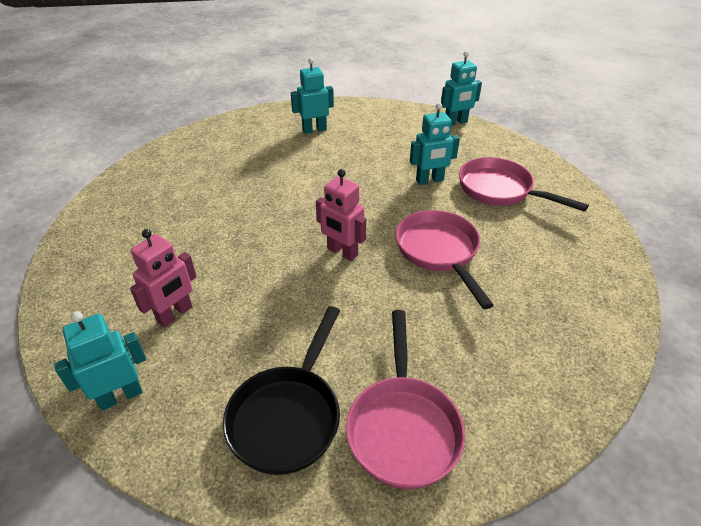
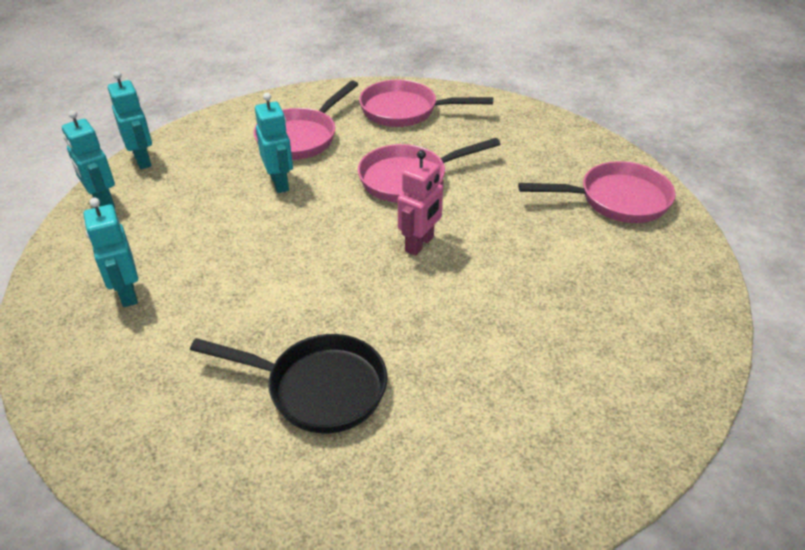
camera: 95 degrees left, 0 degrees up
(120, 396) = (670, 384): turquoise robot -> turquoise robot (103, 202)
(175, 314) = (551, 368): pink robot -> none
(288, 415) = (636, 261): black pan -> black pan (318, 388)
(567, 257) = (405, 111): none -> pink pan

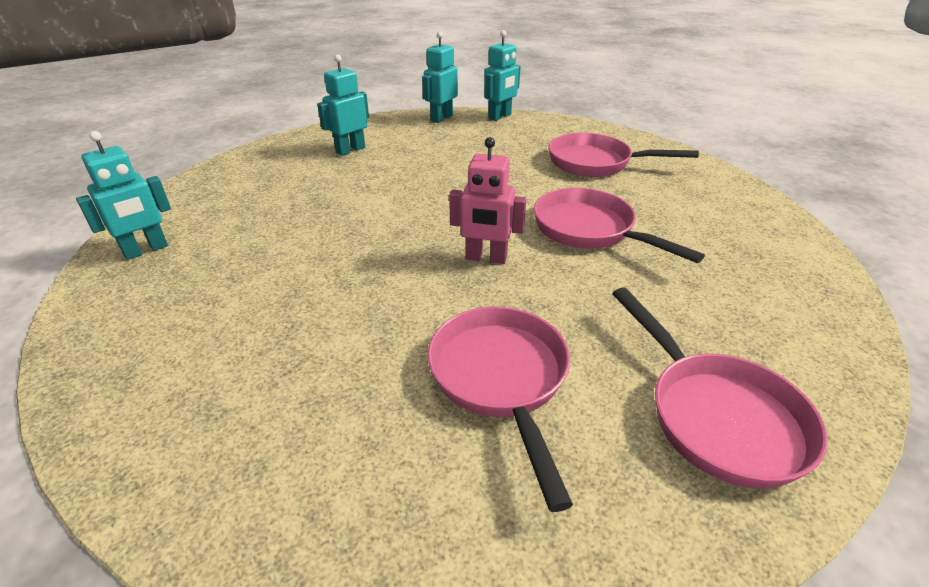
camera: 70 degrees right, 5 degrees down
(280, 183) = (520, 170): turquoise robot -> turquoise robot (146, 250)
(318, 388) = (268, 246): black pan -> none
(405, 111) = (710, 203): pink pan -> pink pan (501, 379)

